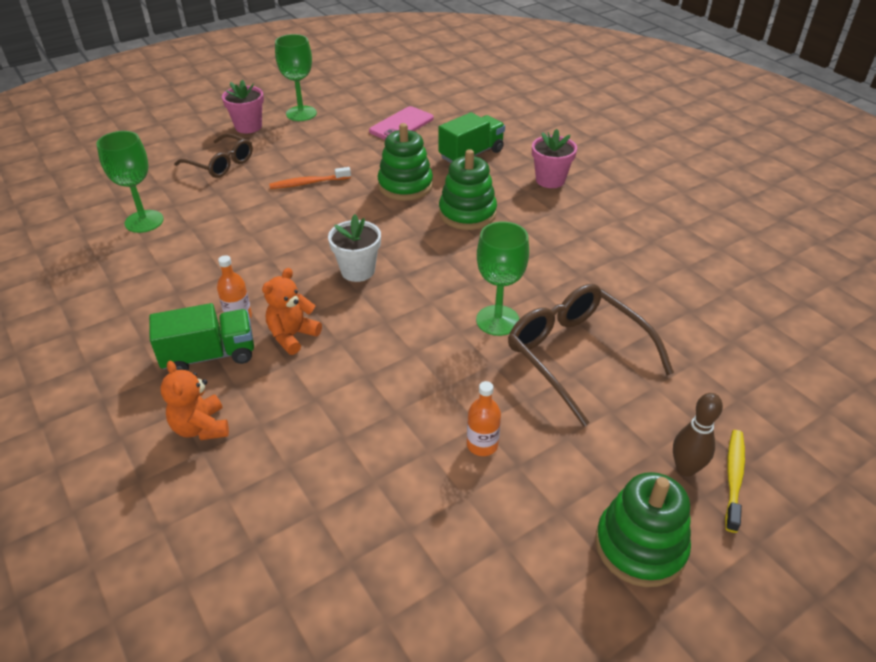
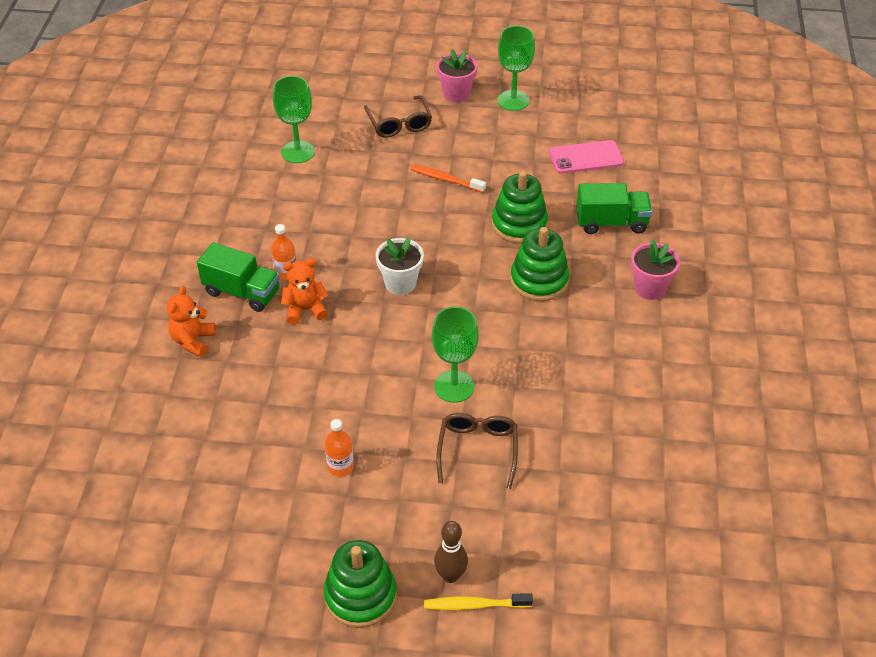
camera: 40 degrees right, 5 degrees up
(577, 356) = (477, 450): brown glasses -> brown glasses, size x0.66
(733, 478) = (474, 605): yellow toothbrush -> yellow toothbrush turned 150 degrees counterclockwise

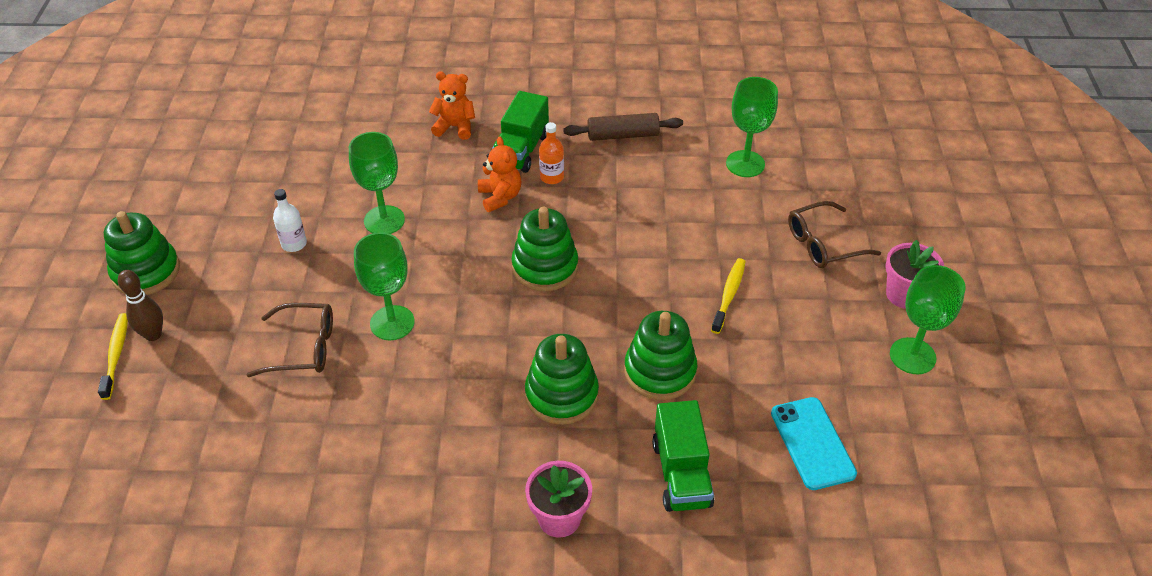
camera: 85 degrees right, 0 degrees up
(240, 222) = (623, 135): none -> brown rolling pin
(320, 395) = (384, 220): none -> green goblet
(340, 467) = (294, 244): orange bottle -> white bottle
(400, 283) = (545, 267): white flower pot -> green stacking toy
(446, 179) = (729, 295): orange toothbrush -> yellow toothbrush
(586, 157) = (812, 443): pink phone -> turquoise phone

